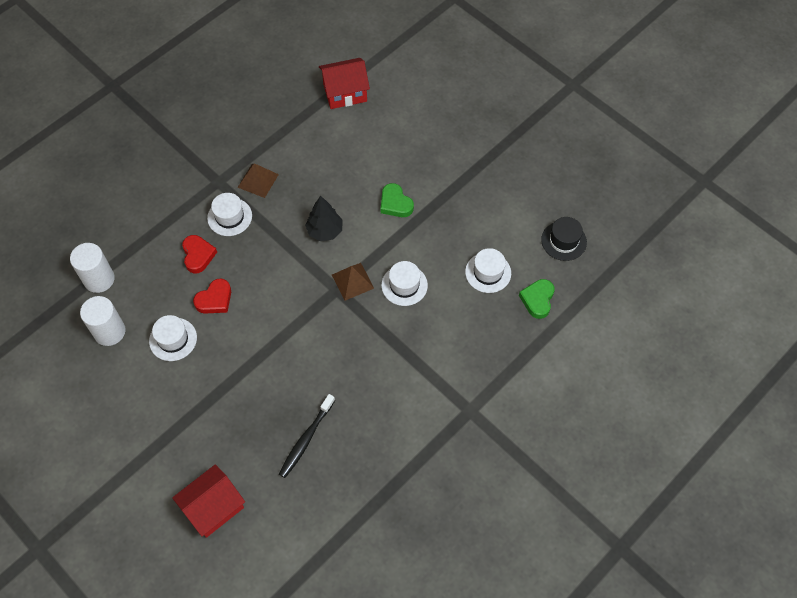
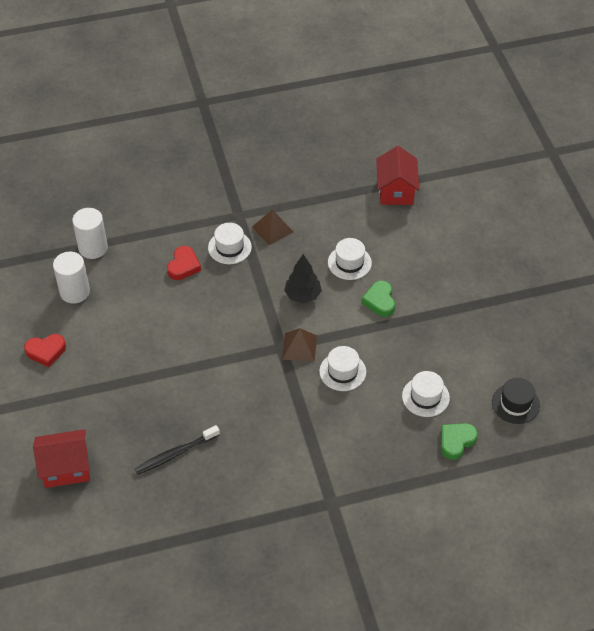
camera: 30 degrees right, 10 degrees down
(173, 339) = (120, 322): white hat -> white hat (349, 263)
(215, 299) = (174, 307): red heart -> red heart (46, 351)
(345, 93) = (396, 190): red house -> red house turned 75 degrees clockwise

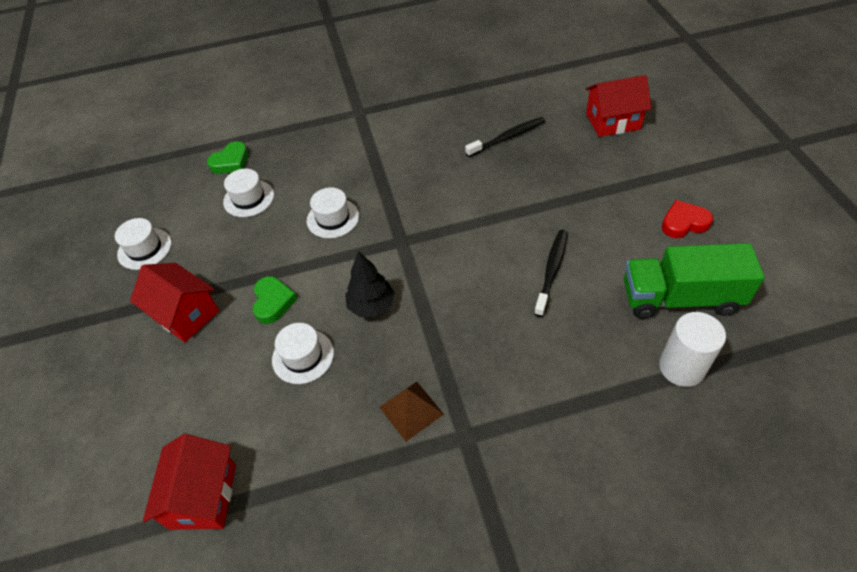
camera: 175 degrees left, 0 degrees up
(75, 292) = (680, 298): white cylinder -> green truck
(163, 316) = (551, 271): none -> black toothbrush
(183, 266) = (538, 342): red heart -> none
(229, 247) = (475, 375): white hat -> white hat (144, 249)
(299, 347) = (380, 242): brown pyramid -> none
(447, 294) = (185, 314): none -> red house
(515, 403) = (158, 197): black hat -> none

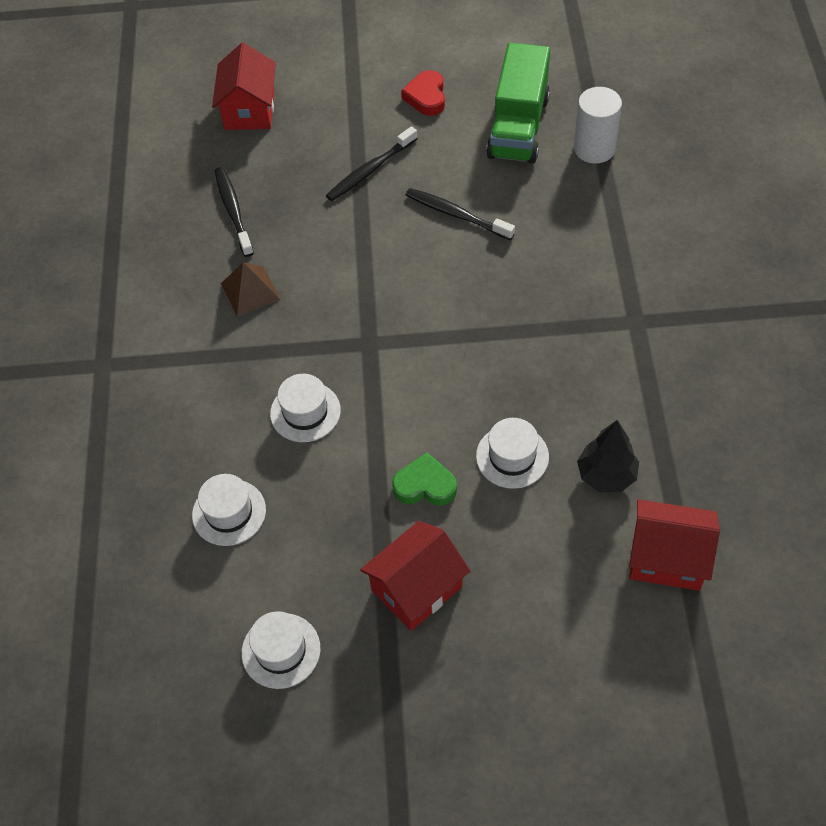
camera: 80 degrees left, 5 degrees up
(231, 162) = (139, 537): green heart -> none
(371, 306) = (458, 383): black tree -> black tree (606, 475)
(411, 410) = (600, 362): brown pyramid -> brown pyramid (250, 291)
(579, 204) = (370, 170): none -> black toothbrush

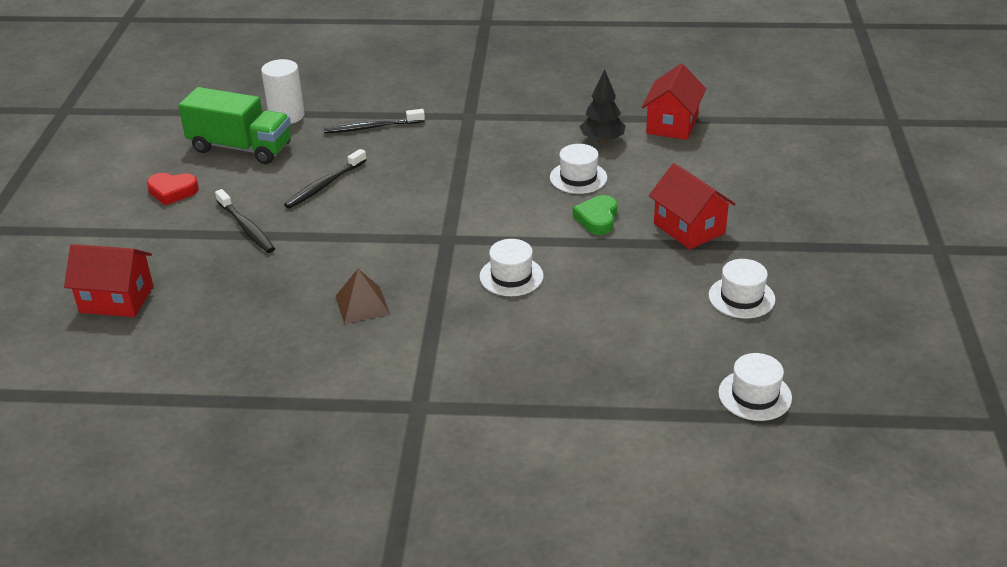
camera: 85 degrees left, 20 degrees down
(229, 512) = (608, 323): white hat -> white hat (755, 395)
(233, 211) = (253, 313): black toothbrush -> black toothbrush (372, 127)

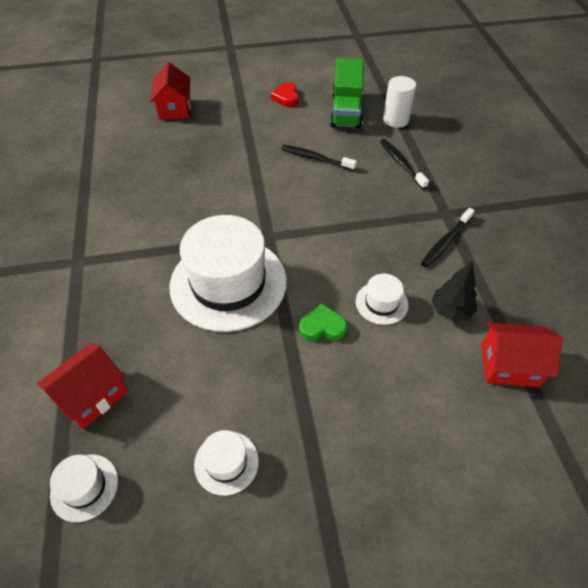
camera: 75 degrees right, 15 degrees up
(246, 227) = (256, 137): black toothbrush -> black toothbrush (445, 242)
(362, 305) = (182, 209): brown pyramid -> none
(511, 276) = (228, 283): white hat -> white hat, size x2.28
(689, 228) = (328, 403): red house -> red house (92, 396)

